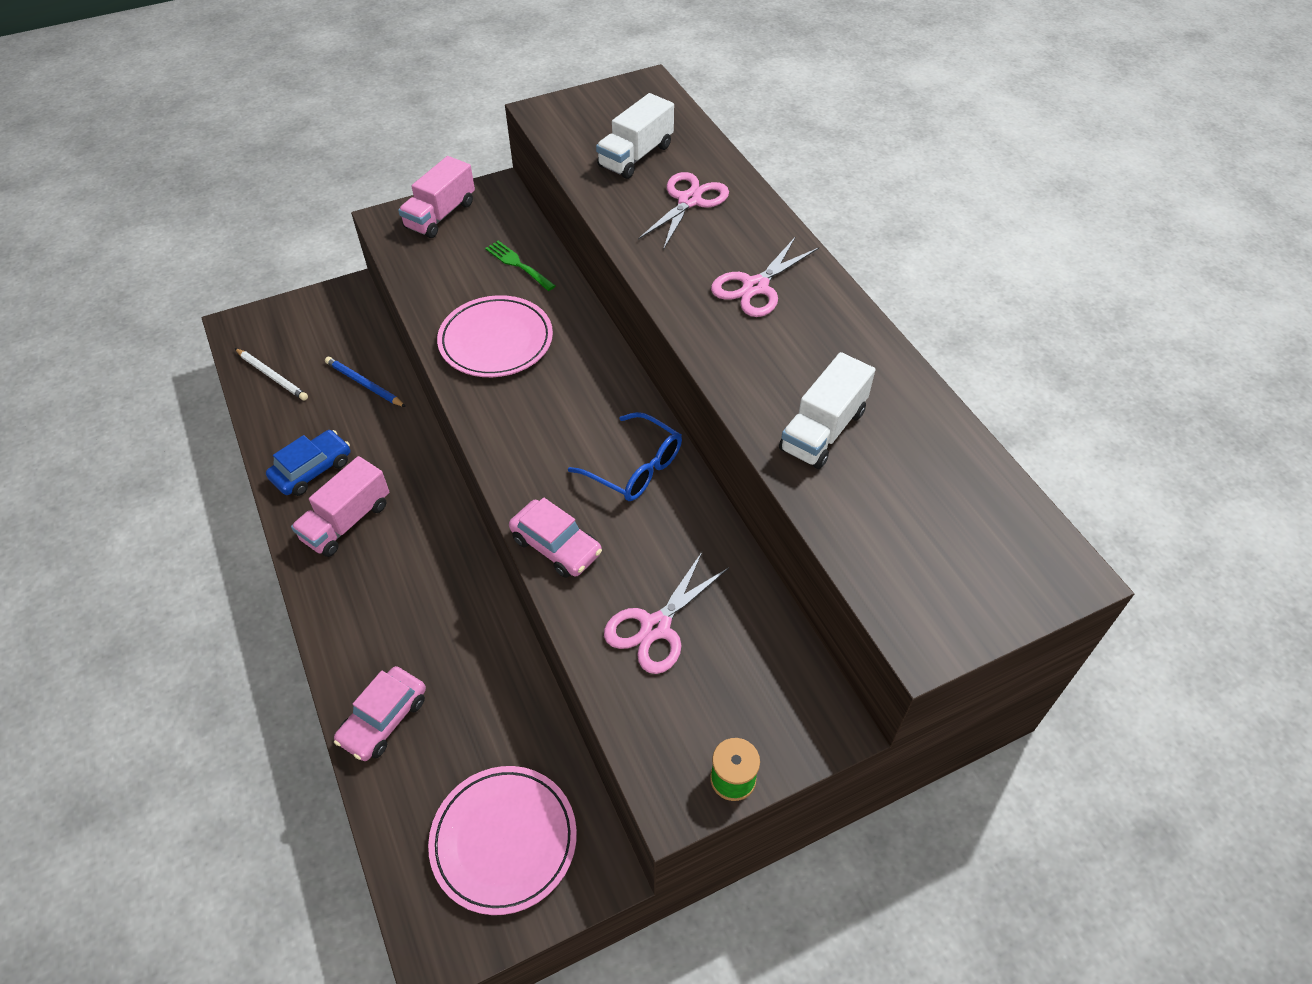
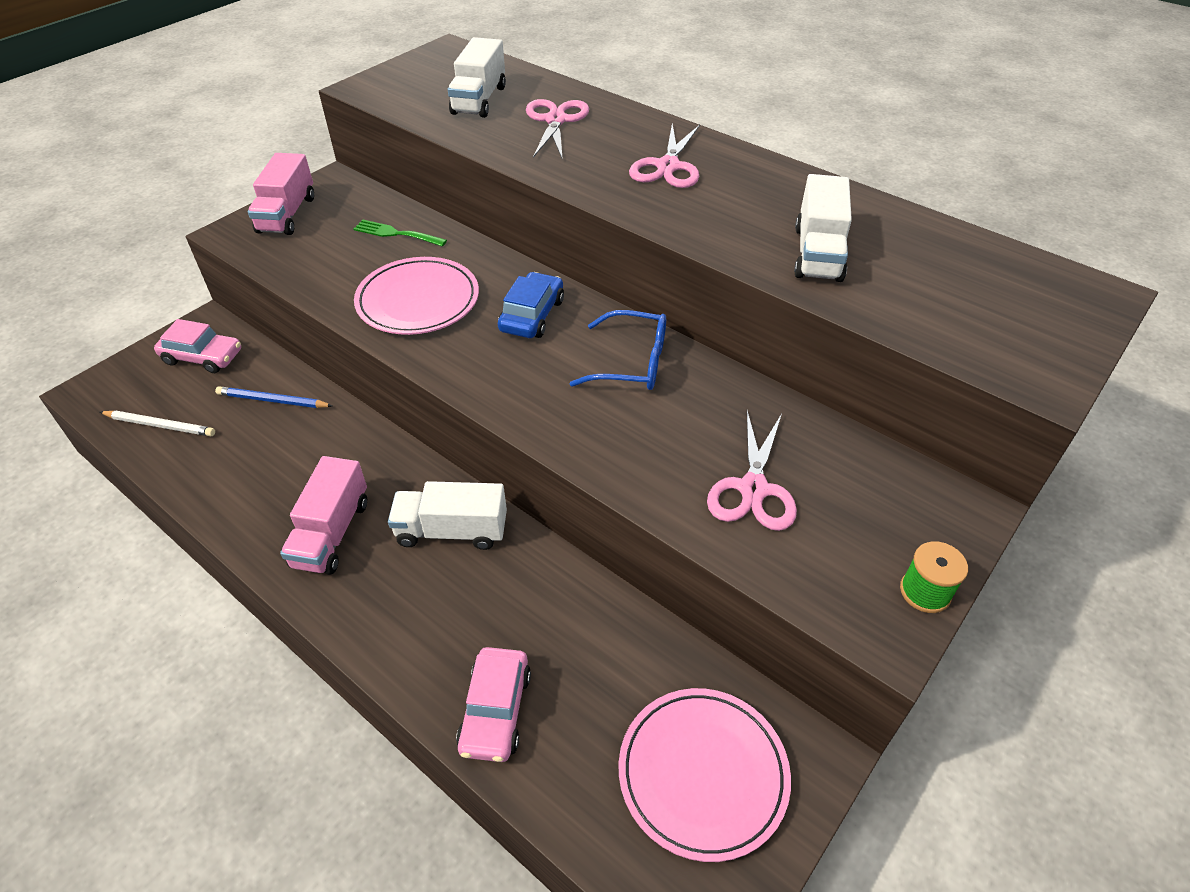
camera: 25 degrees left, 5 degrees down
(312, 469) = (261, 498): blue car -> blue car (532, 315)
(436, 557) = (452, 531): none -> white truck
(556, 546) = (605, 454): pink car -> pink car (203, 357)

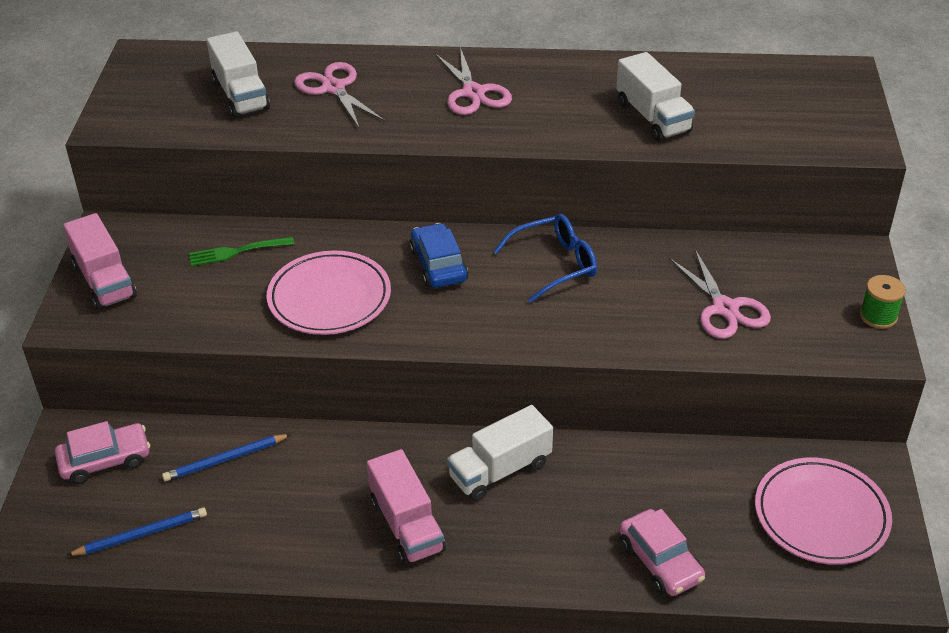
camera: 35 degrees left, 5 degrees down
(160, 425) = (141, 534): white pencil -> blue pencil

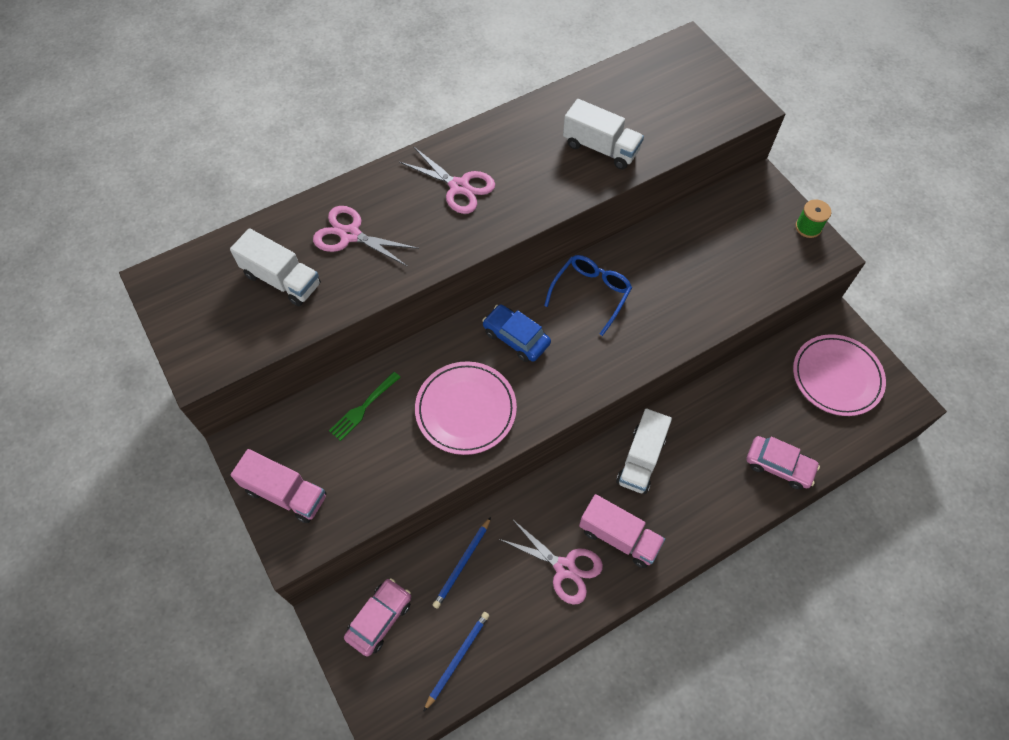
camera: 35 degrees left, 20 degrees up
(725, 308) = (720, 271): pink scissors -> pink scissors (565, 568)

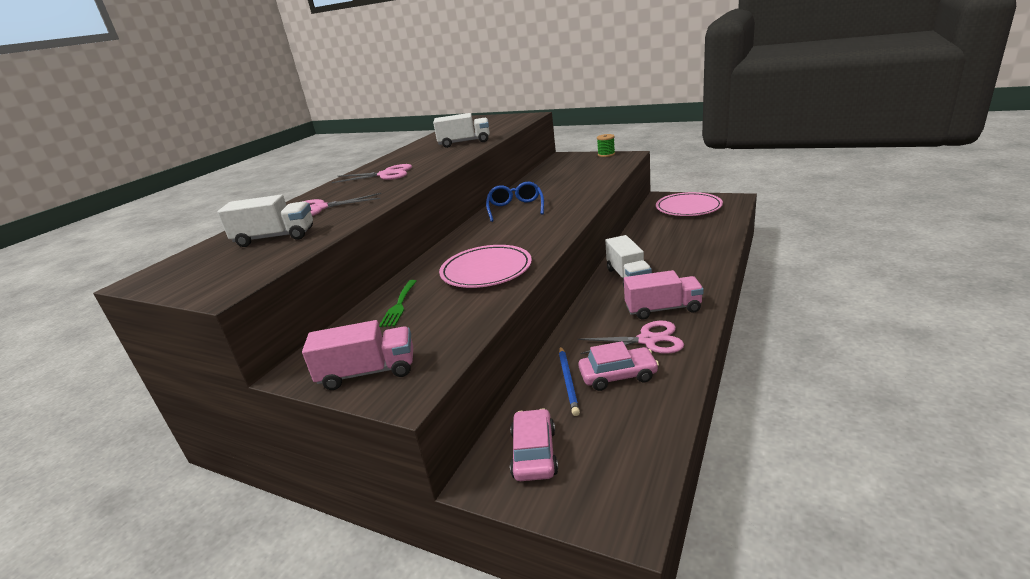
camera: 30 degrees left, 35 degrees down
(457, 659) = (634, 432): blue pencil -> none
(516, 338) = (486, 237): blue car -> none
(779, 466) = (709, 241): pink car -> pink car (618, 375)

